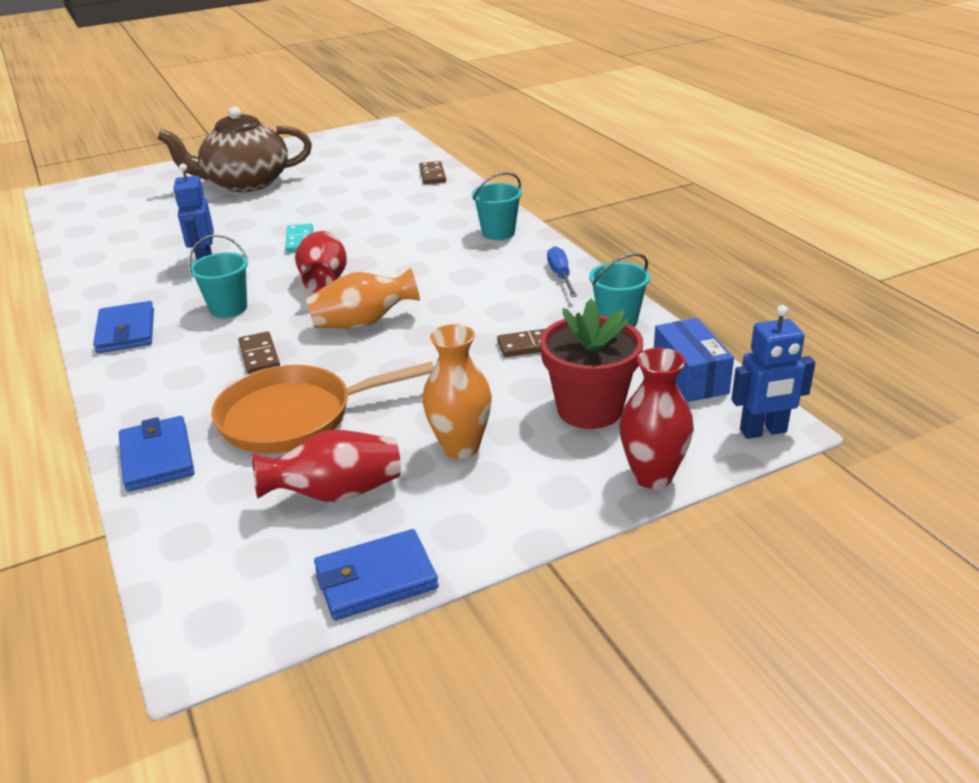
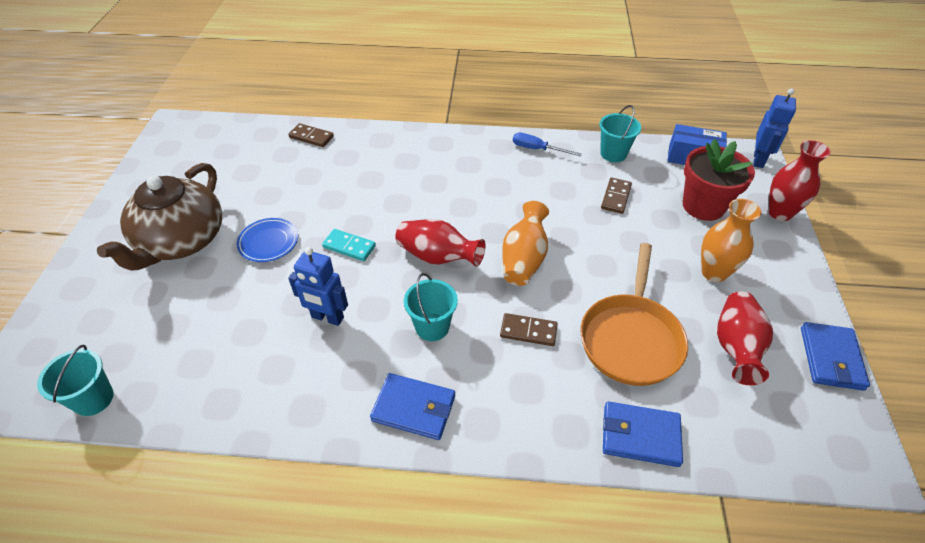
camera: 60 degrees left, 15 degrees up
(274, 210) = (268, 242): none -> blue plate
(498, 233) = (448, 148): turquoise bucket -> turquoise bucket (93, 399)

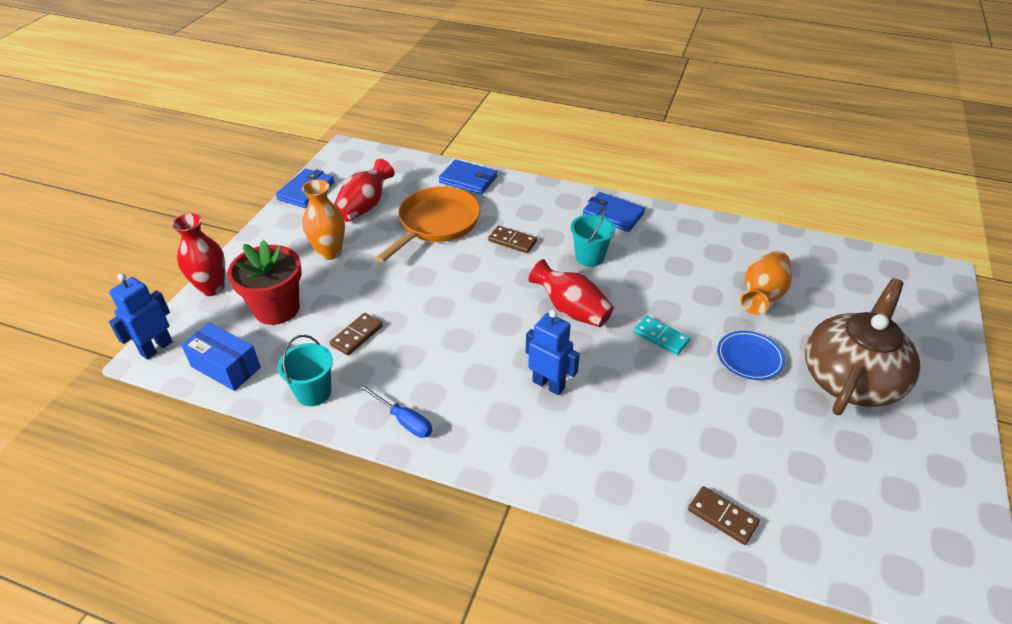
camera: 165 degrees left, 5 degrees down
(93, 399) = (857, 258): turquoise bucket -> none
(327, 318) = (679, 279): blue robot -> blue robot (548, 384)
(524, 259) = (489, 293): orange vase -> orange vase (762, 295)

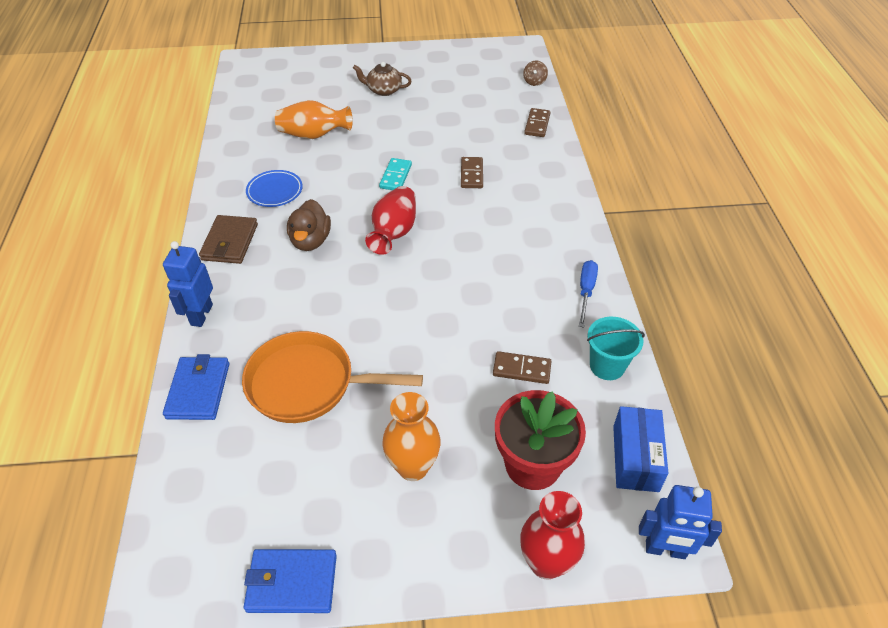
camera: 115 degrees left, 5 degrees up
(365, 207) = (302, 479): red vase -> none
(512, 241) = (310, 304): brown domino -> brown domino (471, 174)
(548, 384) = (488, 222): blue robot -> blue robot (201, 315)
(589, 257) = (310, 241): turquoise bucket -> brown duck
(613, 215) = (230, 242): blue wallet -> brown wallet
(749, 358) = (391, 132): blue plate -> blue plate (275, 191)
(847, 569) = (534, 82): none -> brown spinning top
(850, 378) = (383, 90): brown teapot -> brown teapot, size x0.48

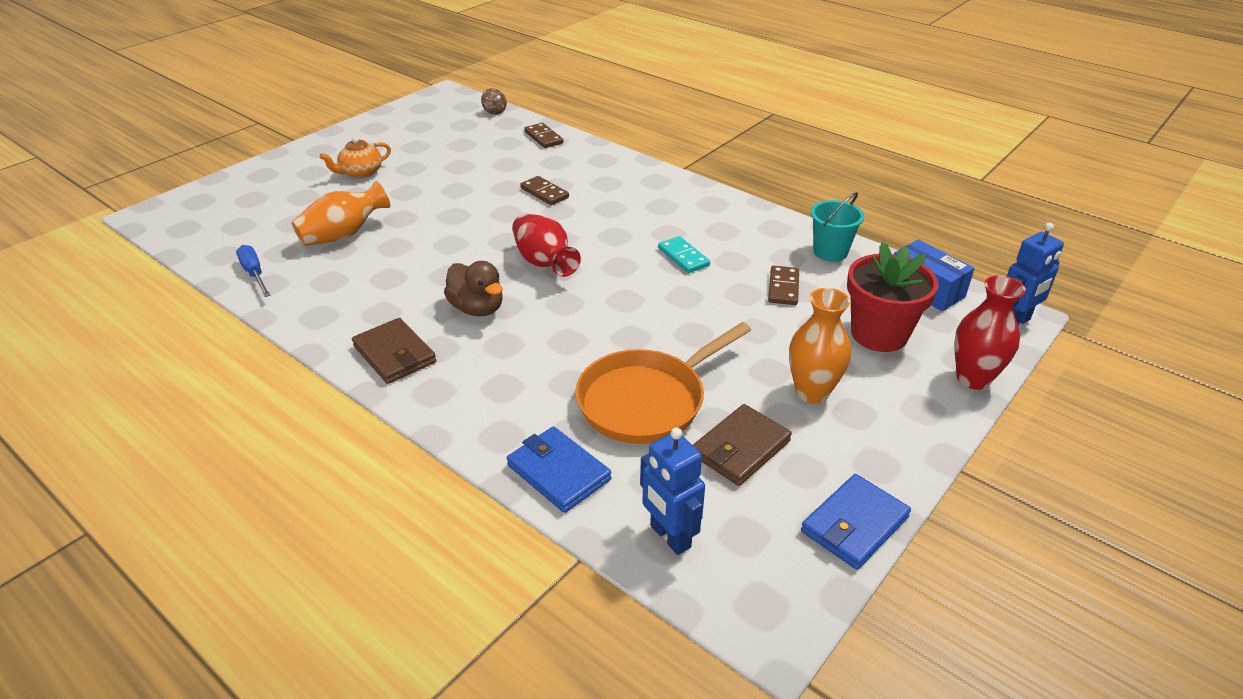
camera: 45 degrees left, 10 degrees down
(201, 315) = (462, 421): blue robot -> blue robot (669, 537)
(275, 191) = (375, 294): blue plate -> none
(309, 466) = (740, 448): none -> brown wallet
(383, 90) = (360, 172): brown teapot -> orange teapot
(395, 176) = (479, 225): turquoise domino -> turquoise domino (683, 257)
(521, 369) = (783, 288): brown domino -> brown domino turned 45 degrees counterclockwise
(586, 291) = (748, 219): blue screwdriver -> blue screwdriver (254, 274)

